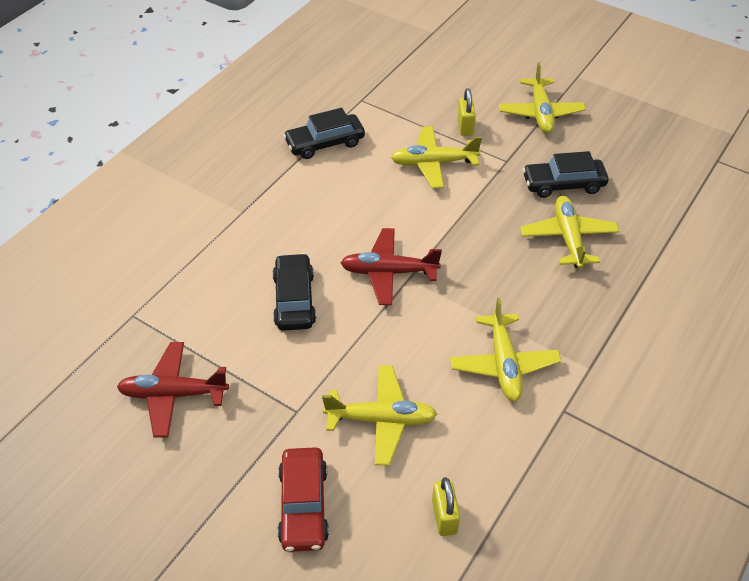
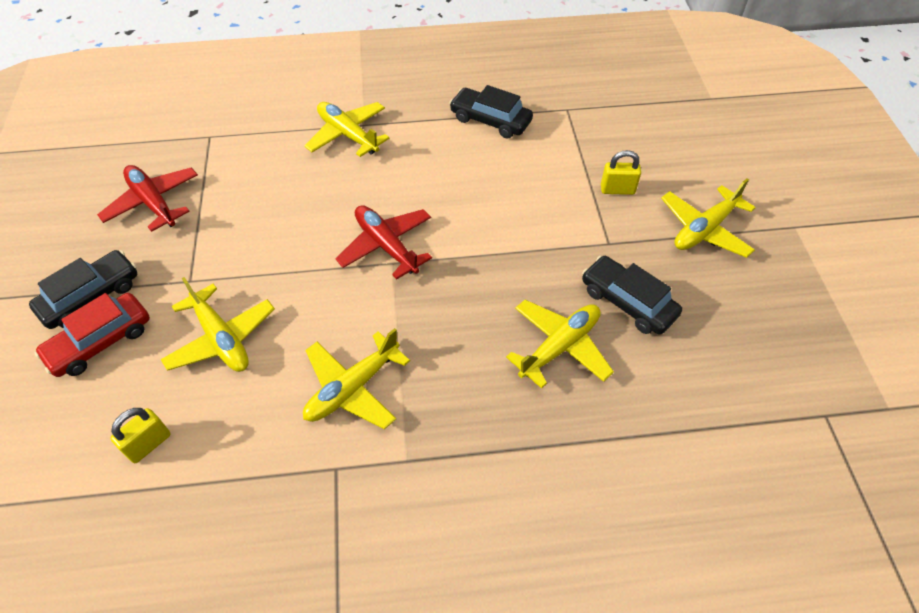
camera: 50 degrees right, 5 degrees up
(294, 299) = (302, 209): black car -> black car (91, 297)
(433, 163) = (546, 197): yellow plane -> yellow plane (348, 135)
(465, 127) = (617, 190): yellow padlock -> yellow padlock turned 45 degrees clockwise

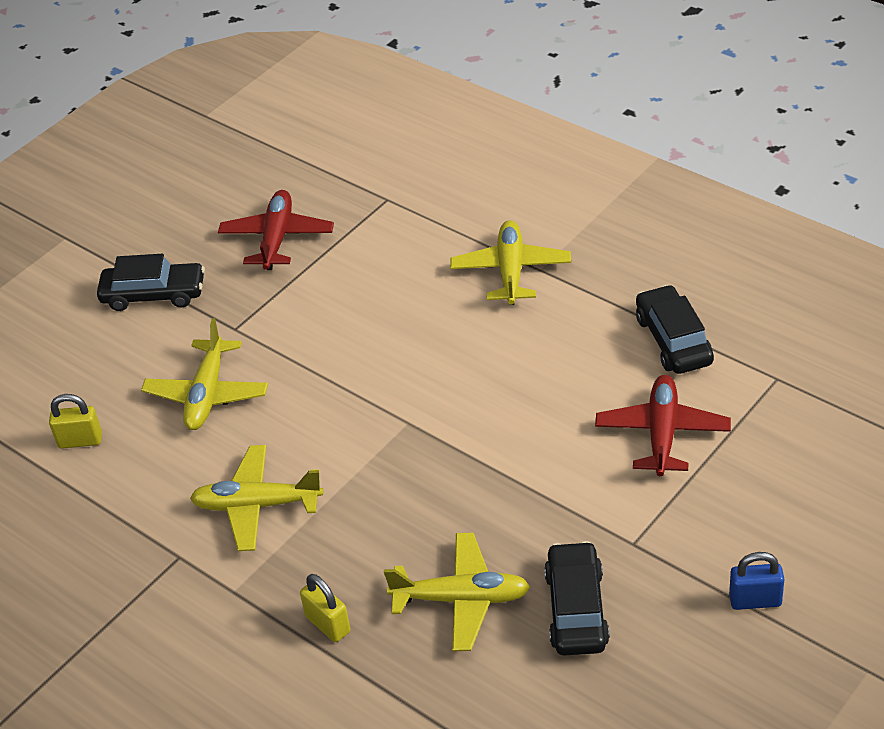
camera: 50 degrees right, 10 degrees down
(100, 341) = (125, 337): red car -> none
(386, 246) = (420, 403): red plane -> red plane (662, 433)
(617, 190) = (715, 498): yellow padlock -> yellow padlock (328, 624)
(704, 229) = (755, 600): yellow plane -> blue padlock

